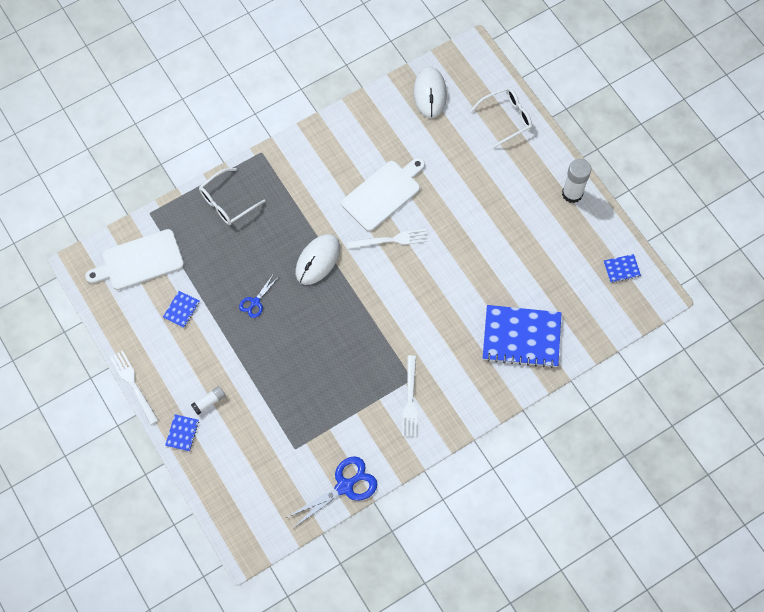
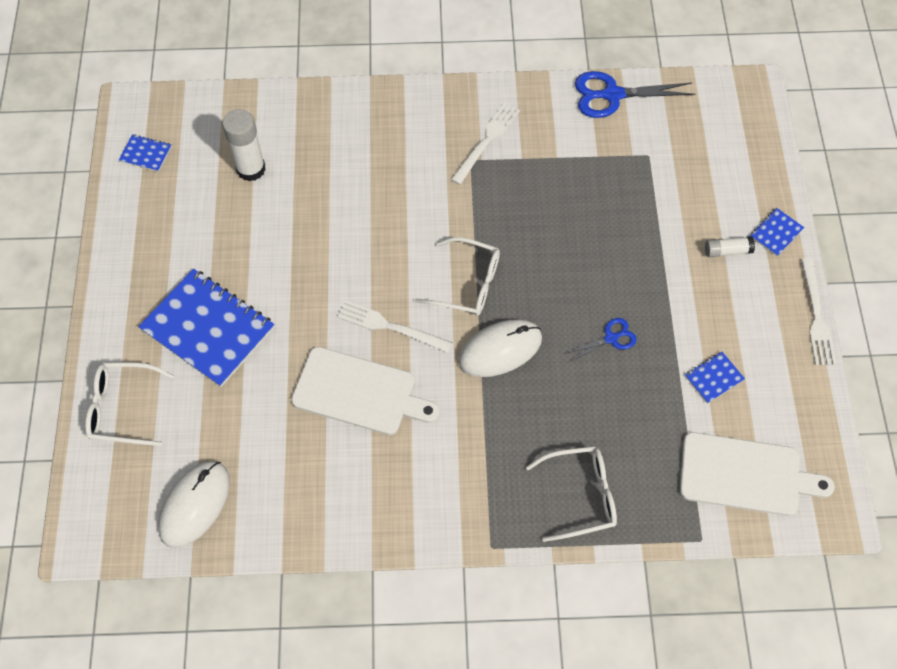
camera: 150 degrees left, 5 degrees down
(361, 291) = (467, 284): none -> white glasses
(383, 193) = (359, 392): white cutting board -> white cutting board turned 150 degrees counterclockwise
(521, 337) = (316, 141): blue notebook -> blue notebook (208, 329)
(572, 193) = (125, 266): white glue stick -> white glue stick (251, 169)

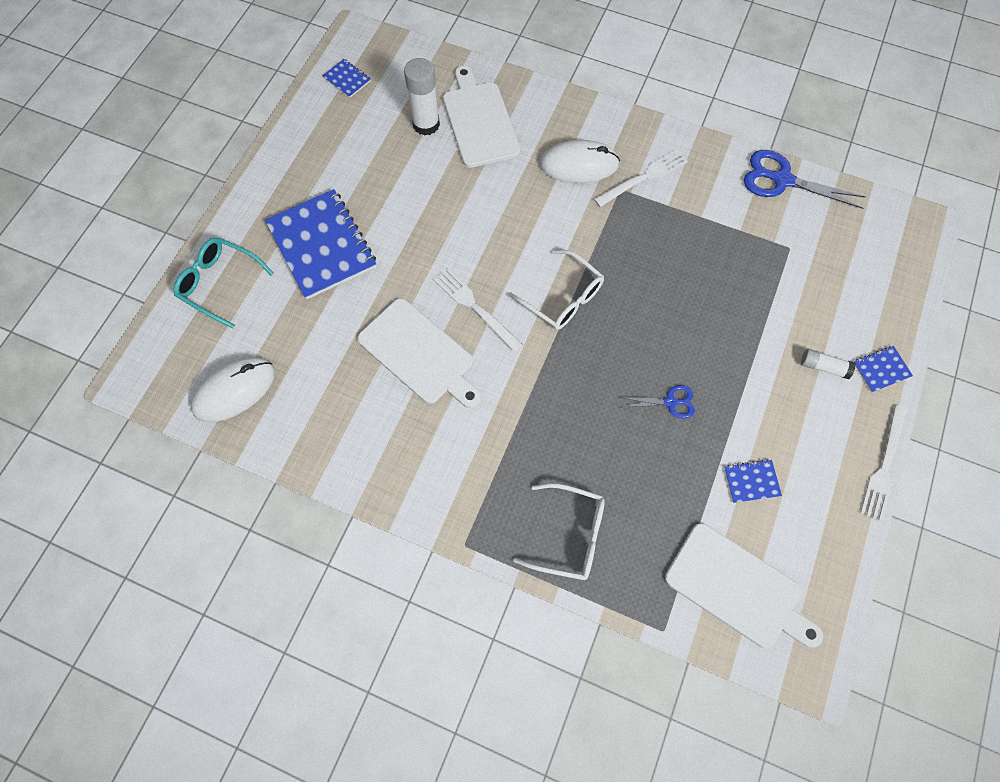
camera: 25 degrees right, 5 degrees up
(122, 408) = (219, 283): white glasses -> turquoise glasses
(302, 146) = (479, 121): none -> white cutting board
(500, 350) = (562, 369): white mouse -> white mouse (579, 164)

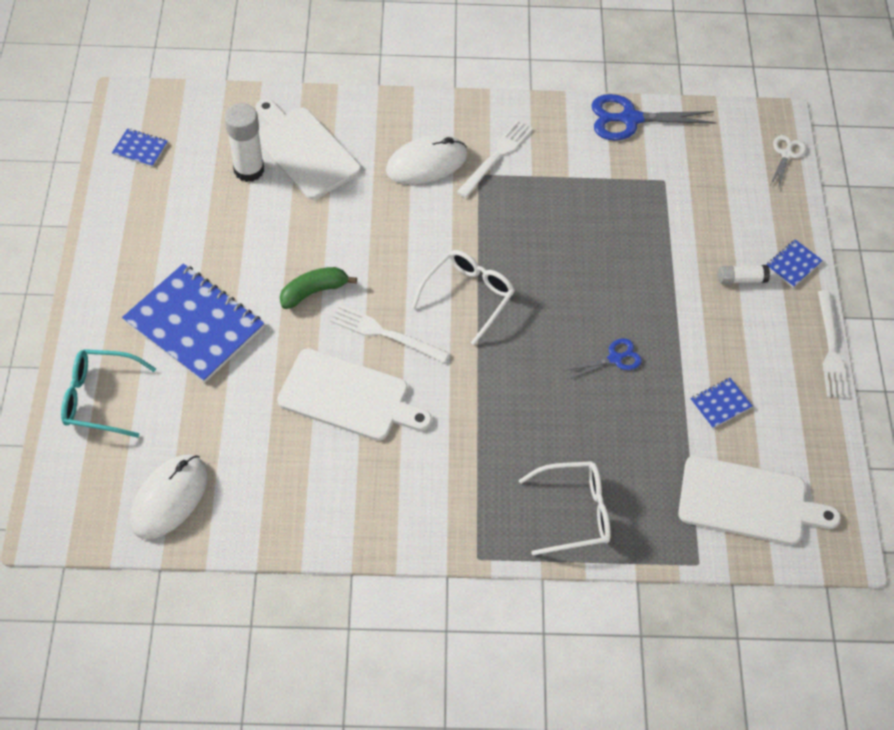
camera: 25 degrees left, 10 degrees down
(432, 249) = (314, 292): none -> green banana
(562, 298) = (468, 296): white glasses -> white glasses turned 75 degrees counterclockwise
(920, 260) = (786, 154): none -> white scissors

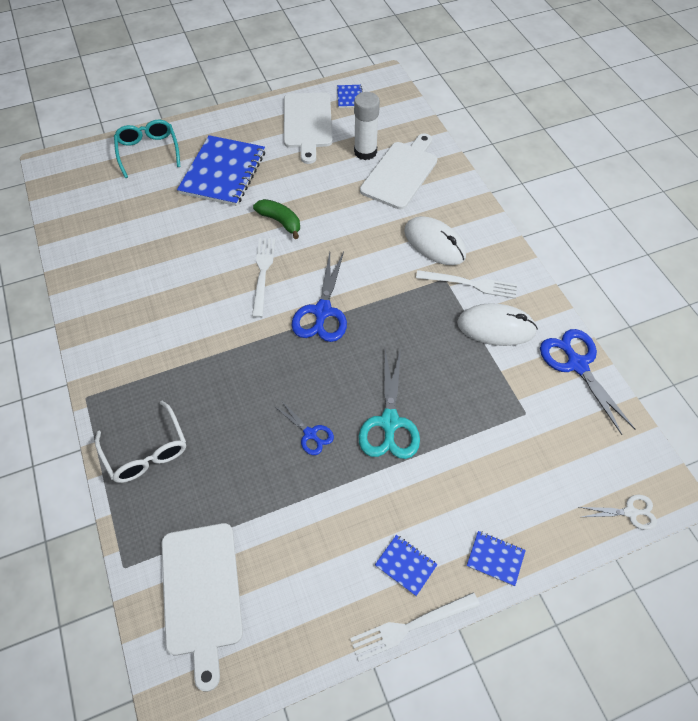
camera: 70 degrees right, 0 degrees up
(169, 498) = (85, 209): white mouse -> white mouse (496, 327)
(348, 397) = (199, 271): white cutting board -> white cutting board (307, 123)
(468, 296) = (322, 311): white glasses -> blue scissors
(630, 288) = (389, 422): none -> turquoise scissors
(720, 404) = (299, 536): blue notebook -> blue notebook (405, 565)
(741, 279) = (450, 514): white glue stick -> none

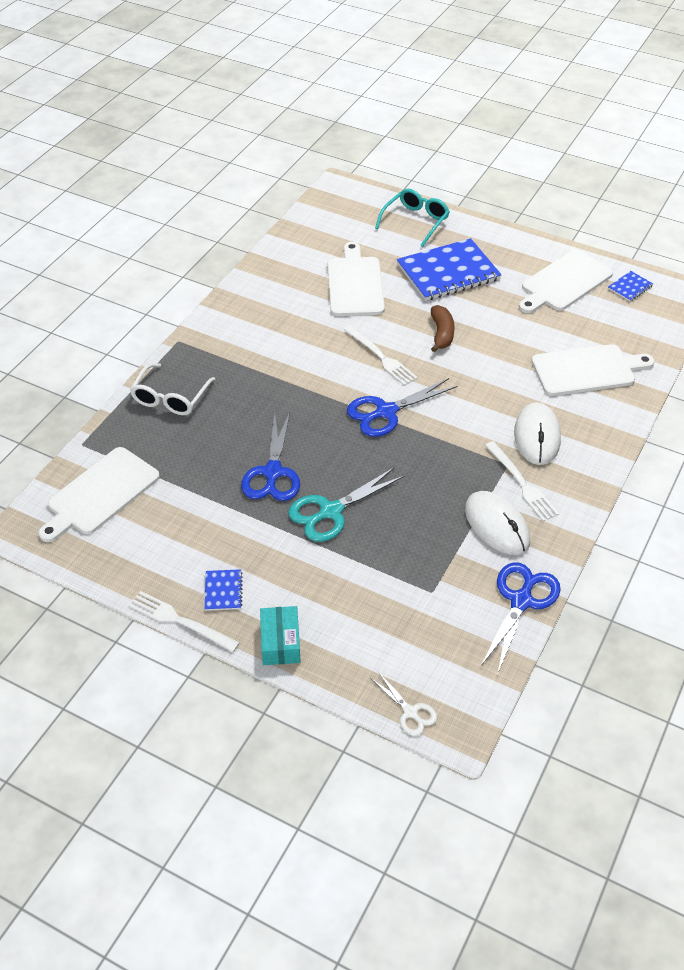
camera: 50 degrees right, 10 degrees down
(168, 233) = (355, 284): none -> white cutting board
(263, 273) = (381, 357): white fork -> white fork turned 90 degrees clockwise
(280, 221) = (441, 334): green banana -> brown banana
(310, 434) = (272, 472): blue scissors -> blue scissors, size x1.79
(365, 152) = (580, 335): white glue stick -> none
(495, 558) = (280, 642): blue notebook -> turquoise box

